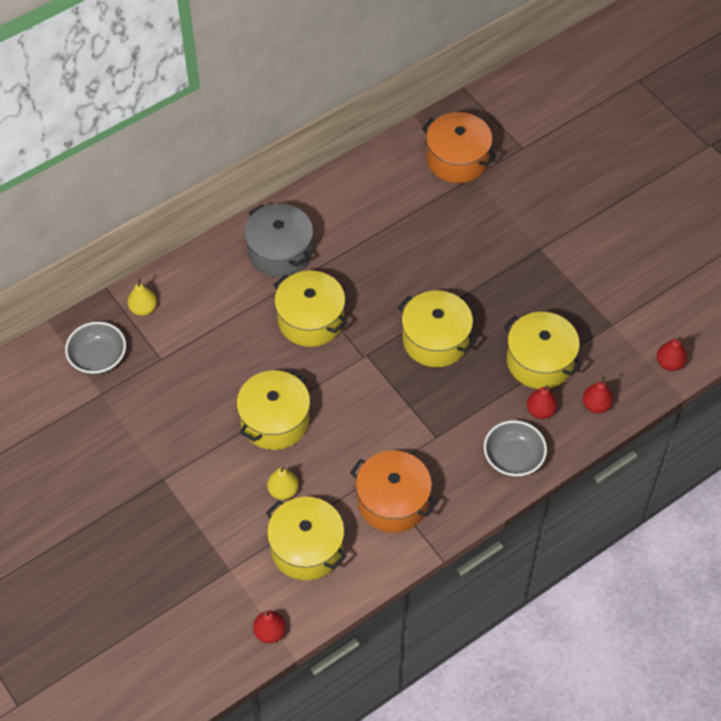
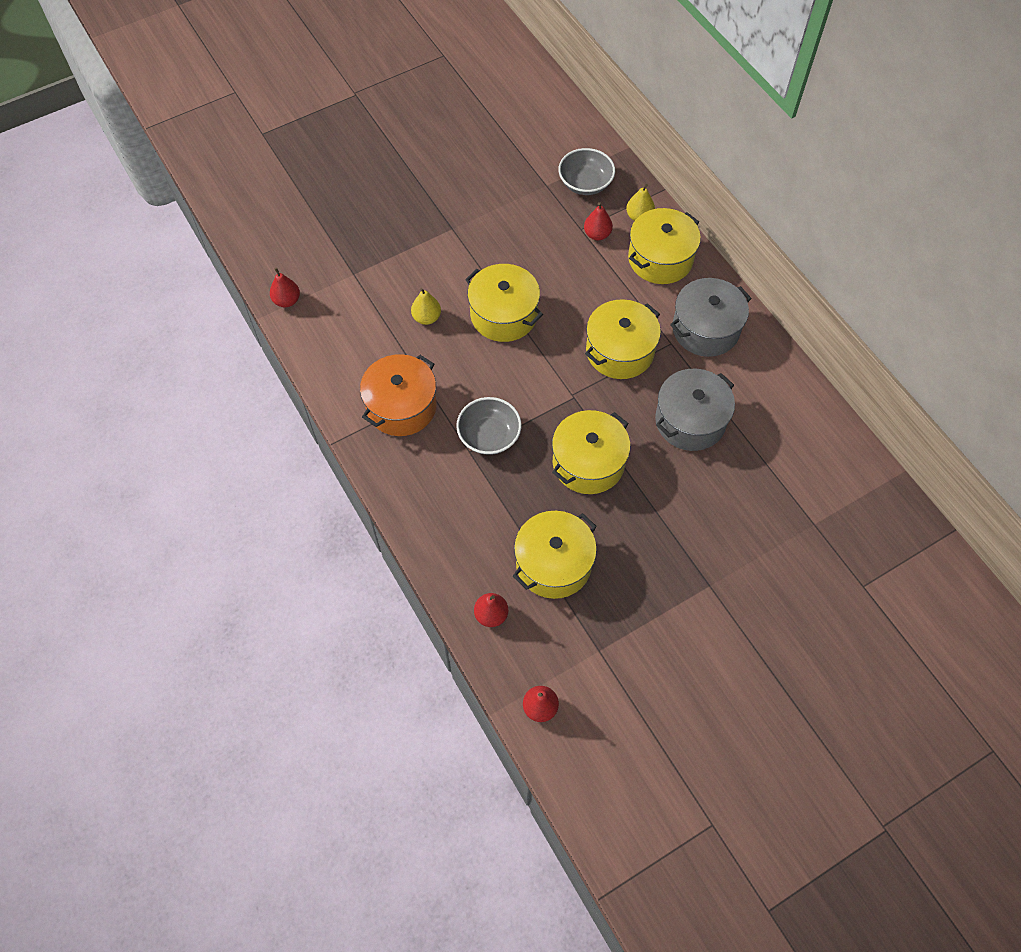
camera: 95 degrees right, 5 degrees up
(306, 548) = (364, 333): yellow pot -> yellow pot (660, 259)
(382, 263) = (690, 421): none -> grey pot
(457, 159) = (840, 511): orange pot -> none
(513, 458) = (435, 521): grey bowl -> grey bowl (489, 435)
(540, 411) = (490, 556): red pear -> red pear (597, 234)

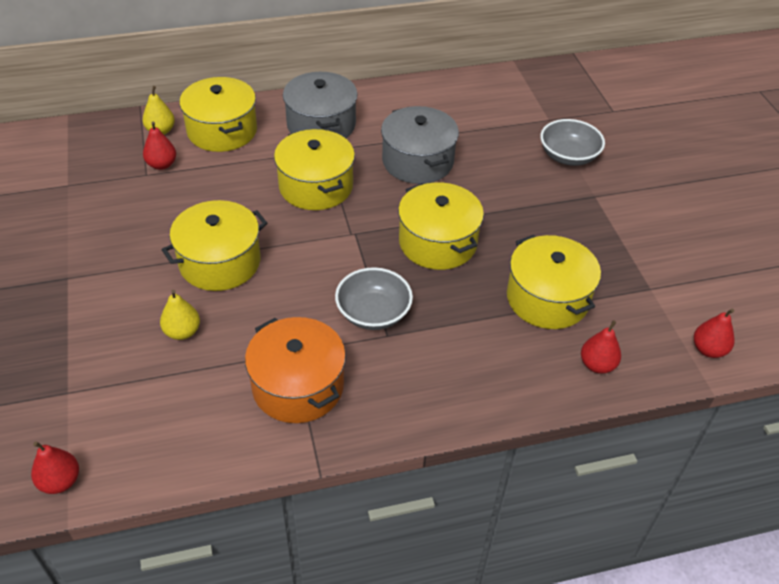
camera: 75 degrees left, 15 degrees down
(585, 183) = (88, 156): grey bowl -> grey bowl (568, 156)

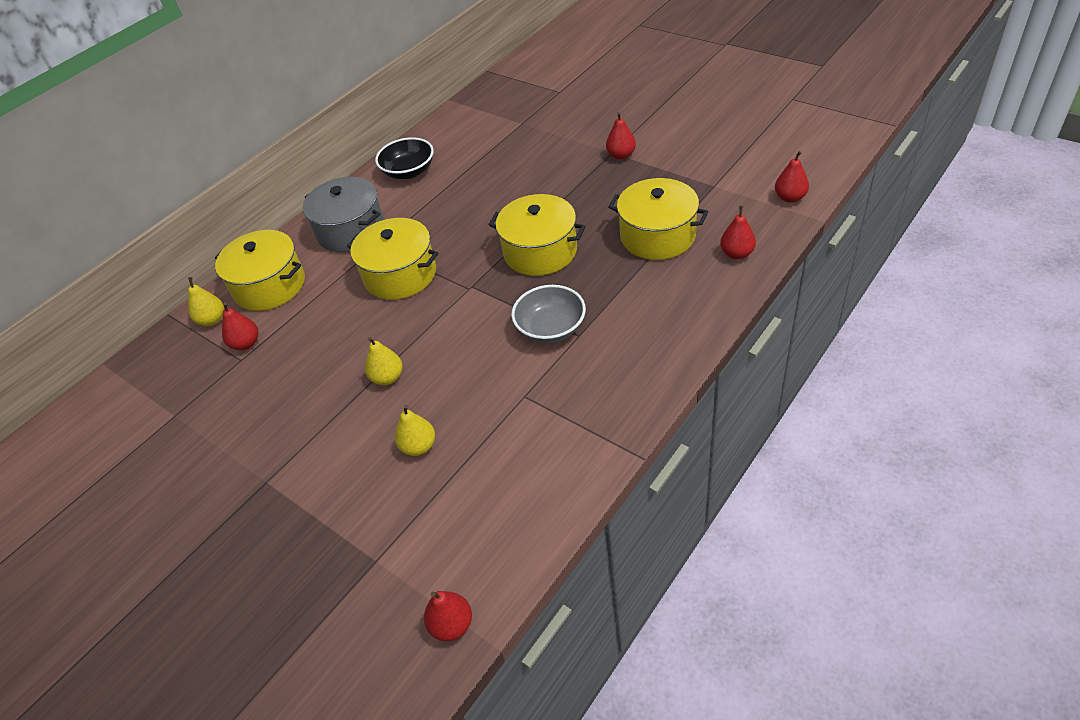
camera: 30 degrees left, 0 degrees up
(220, 262) = (387, 378): yellow pot -> yellow pear
(298, 386) = (555, 415): orange pot -> none
(414, 104) = (409, 171): none -> black bowl
(418, 161) = (459, 208): grey pot -> none
(568, 156) = (563, 138): grey bowl -> none
(600, 204) = (621, 155): none -> red pear

